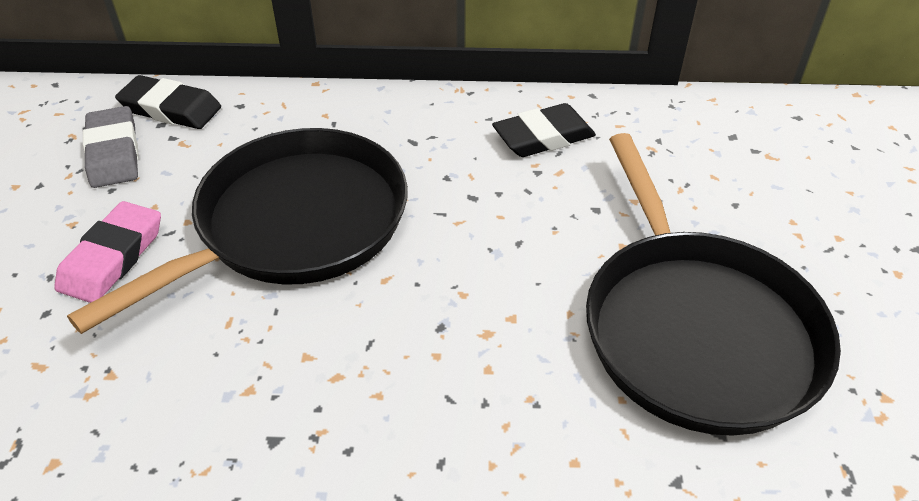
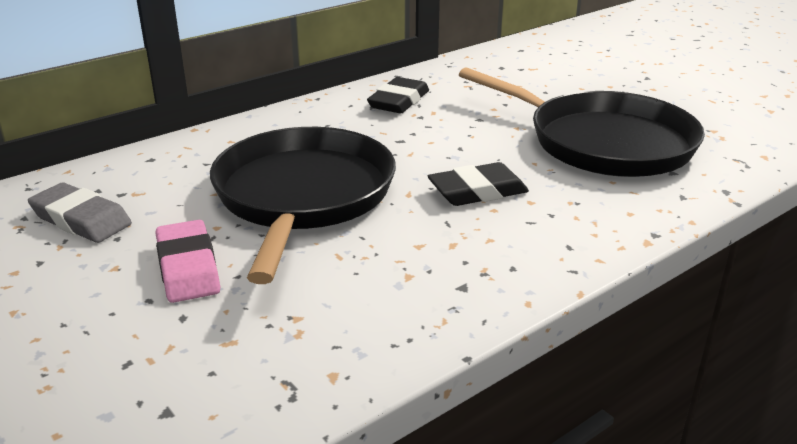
camera: 40 degrees left, 15 degrees down
(171, 109) = (91, 180): black eraser -> black eraser (477, 191)

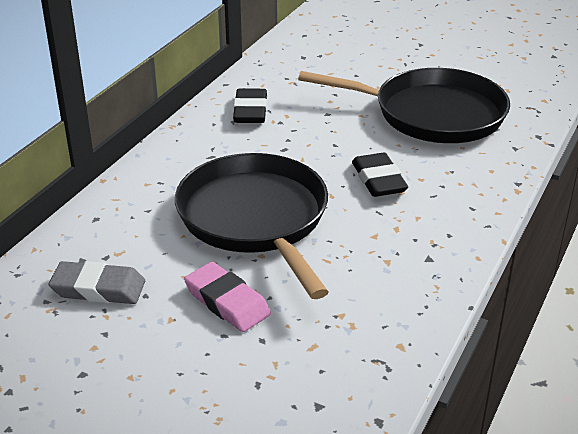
camera: 25 degrees left, 5 degrees up
(477, 191) = (378, 180): black eraser -> black eraser turned 60 degrees counterclockwise

